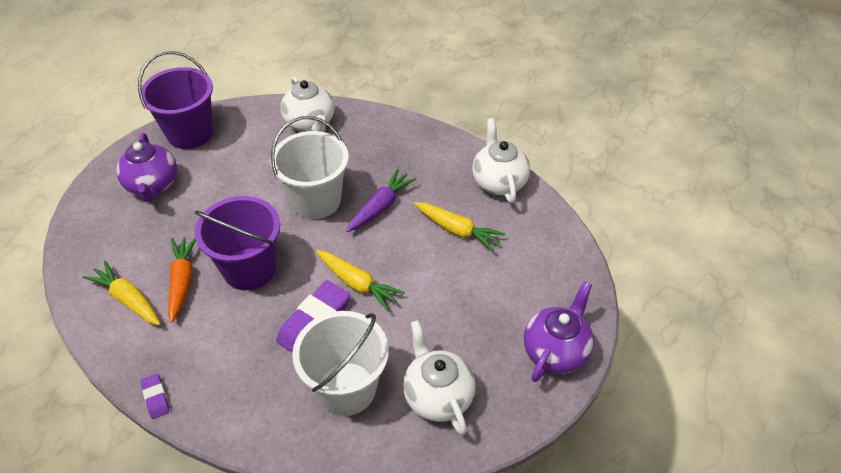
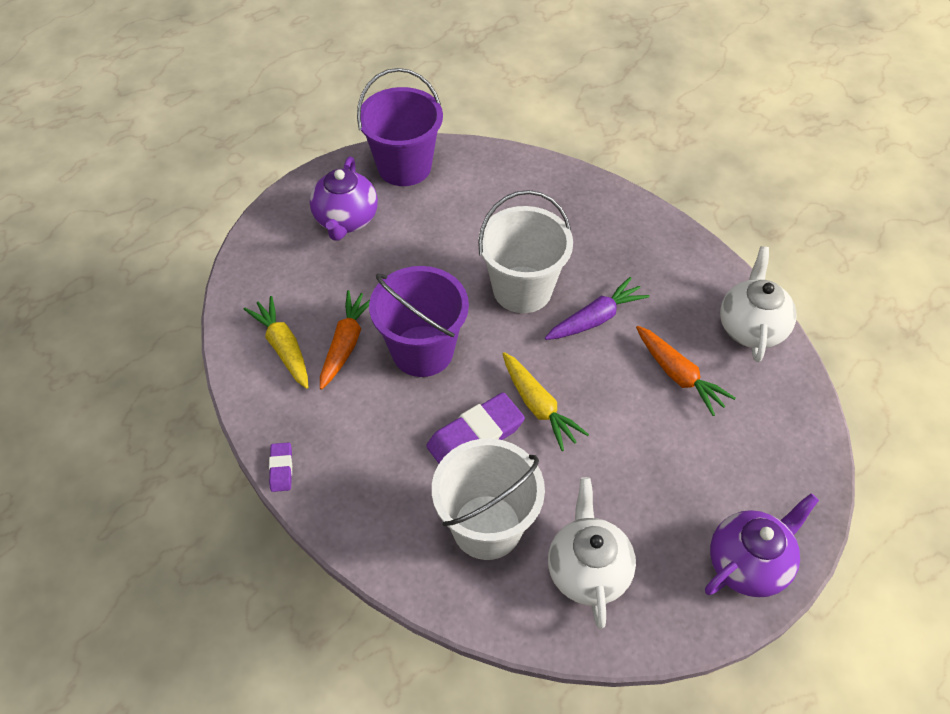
camera: 20 degrees right, 5 degrees up
(310, 123) = (545, 190): white teapot -> none
(457, 230) = (678, 375): yellow carrot -> orange carrot

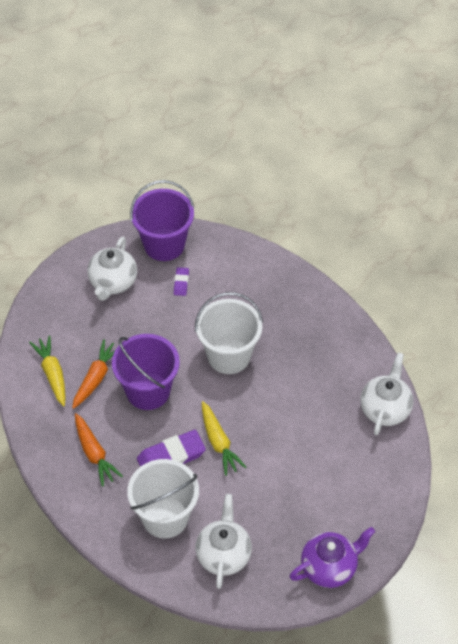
camera: 10 degrees right, 0 degrees up
(281, 469) = (38, 458): purple eraser -> purple eraser (181, 283)
(346, 220) = (113, 283): purple teapot -> white teapot
(595, 318) = (275, 385): purple carrot -> none
(678, 375) = (322, 435): orange carrot -> orange carrot (94, 453)

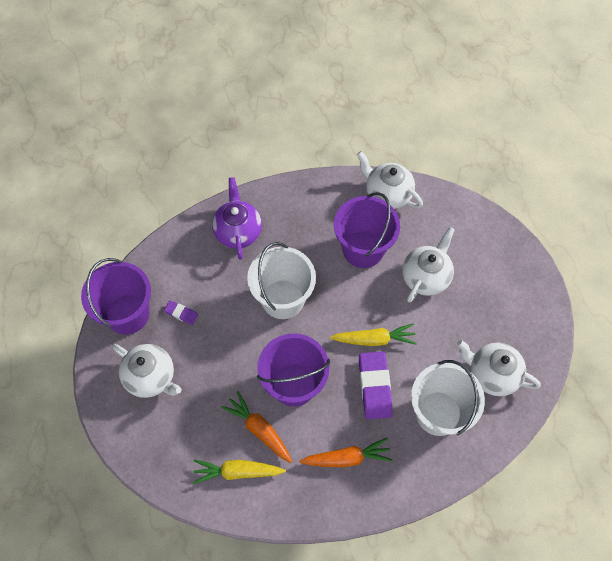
camera: 70 degrees left, 10 degrees up
(305, 469) = (426, 277): none -> white teapot
(312, 406) = (363, 249): none -> purple bucket
(329, 567) = (528, 292): purple teapot -> purple teapot (238, 231)

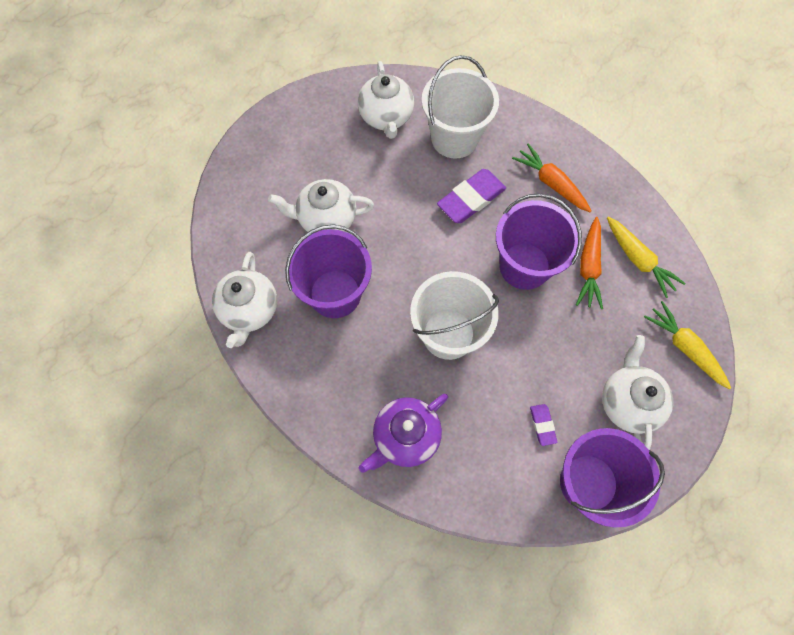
camera: 125 degrees left, 5 degrees up
(374, 339) = (426, 226): yellow carrot -> yellow carrot (684, 348)

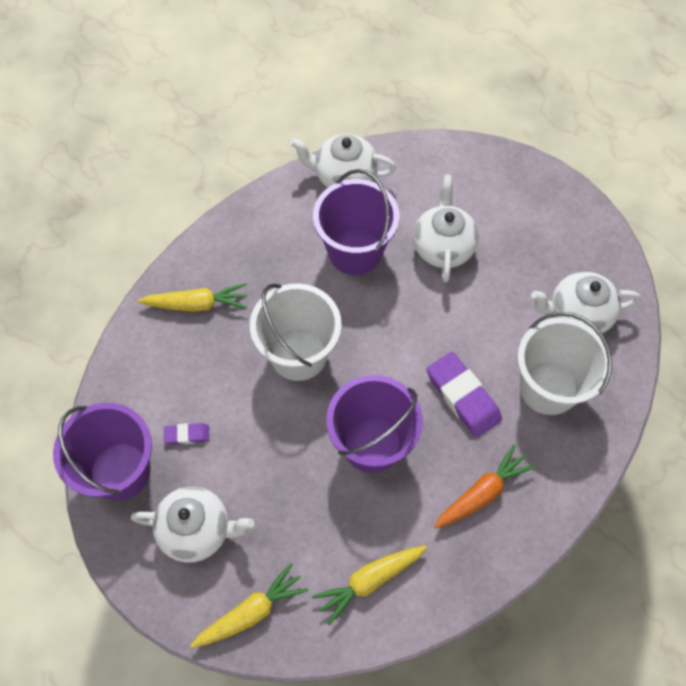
camera: 95 degrees right, 5 degrees down
(405, 437) = (197, 304): purple teapot -> yellow carrot
(588, 267) = (364, 518): orange carrot -> none

